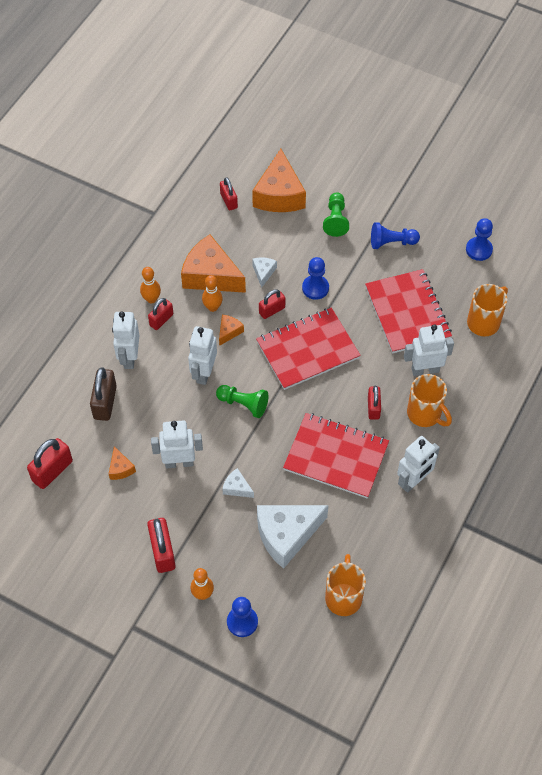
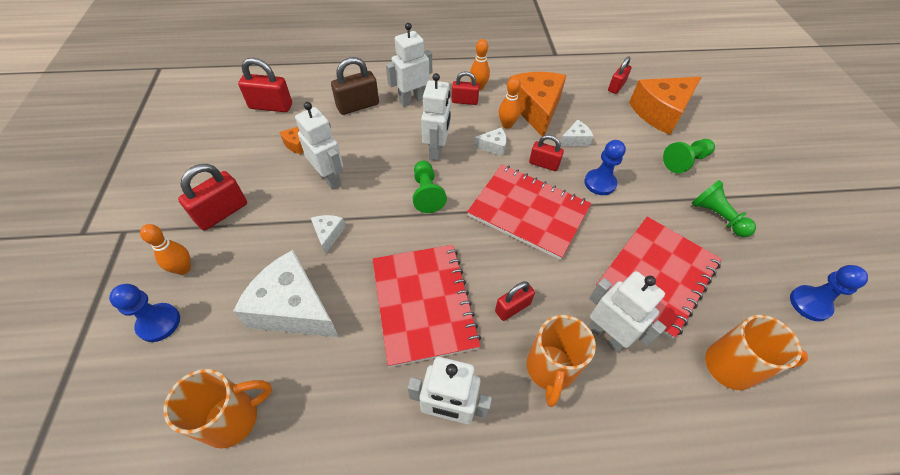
camera: 55 degrees right, 5 degrees down
(204, 373) = (437, 150): white robot -> white robot turned 120 degrees clockwise
(229, 332) = (493, 146): orange cheese -> white cheese
(391, 242) = (716, 217): blue pawn -> green pawn

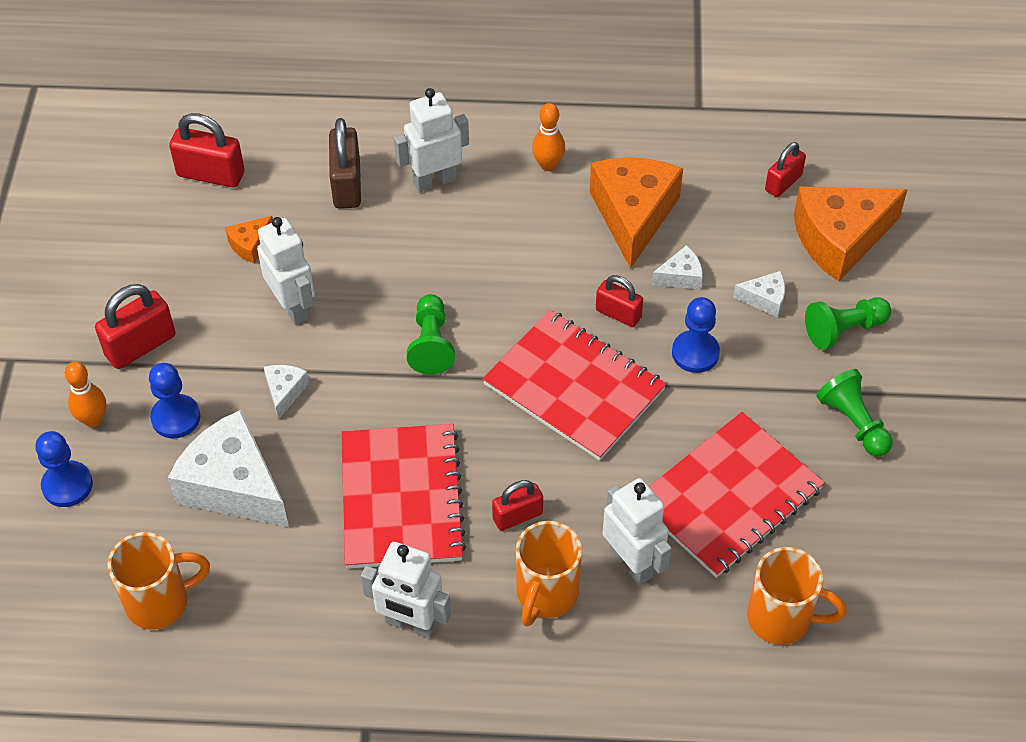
camera: 10 degrees right, 0 degrees up
(358, 106) = (347, 185): brown padlock -> brown padlock turned 75 degrees counterclockwise
(437, 150) = (458, 275): white robot -> none
(464, 101) = (519, 190): red padlock -> none
(493, 146) = (547, 276): white cheese -> white cheese (765, 299)
(507, 125) = (578, 240): orange bowling pin -> none
(809, 304) = (928, 556): blue pawn -> blue pawn (176, 418)

